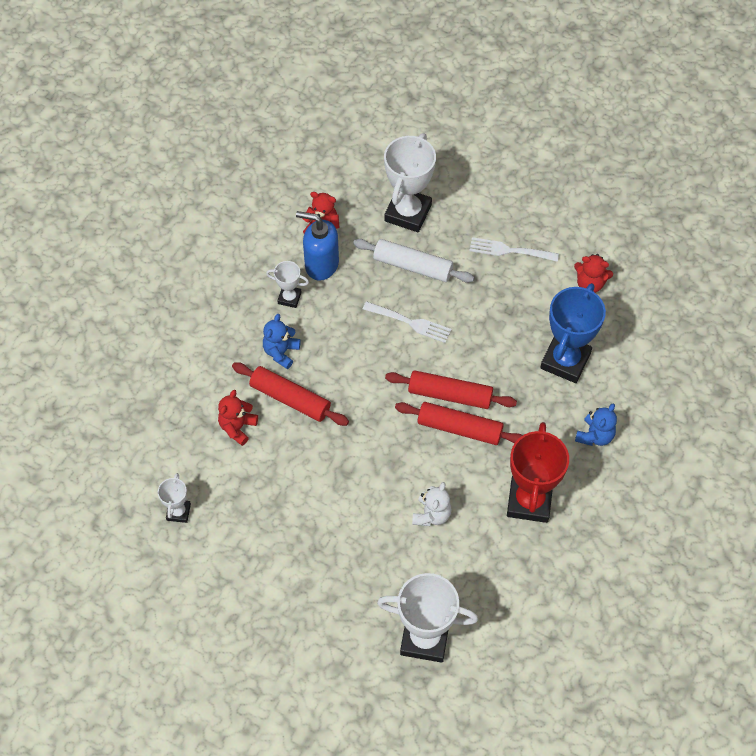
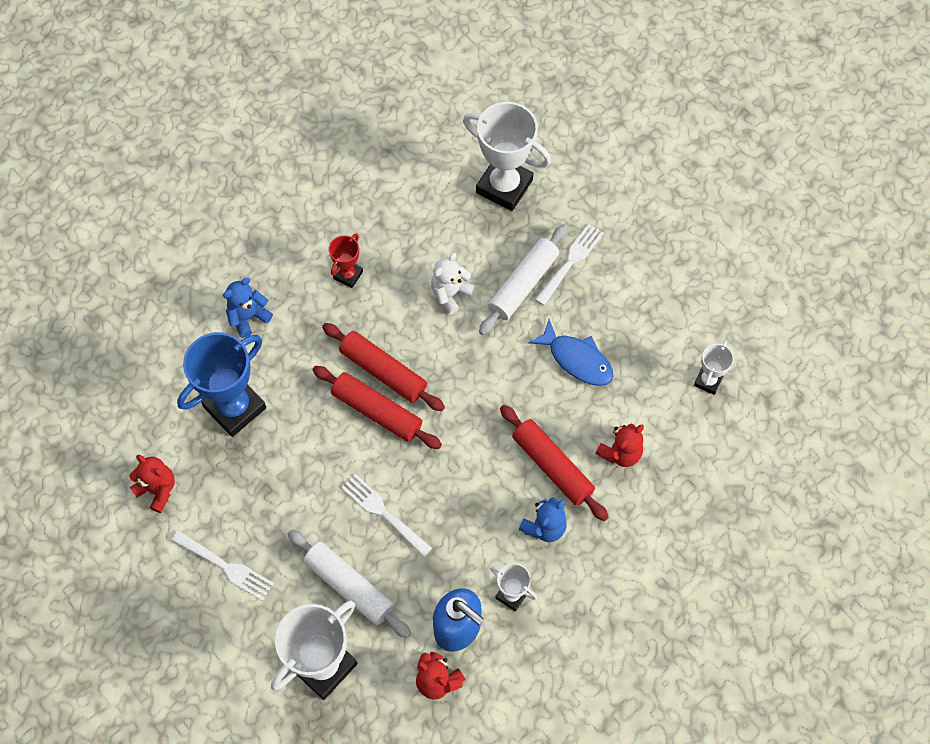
camera: 160 degrees left, 5 degrees up
(299, 493) = (577, 359): none -> blue fish
(334, 581) = (570, 262): none -> white fork
(370, 545) = (523, 284): none -> white rolling pin
(529, 501) = (348, 275): red trophy -> red trophy, size x0.51

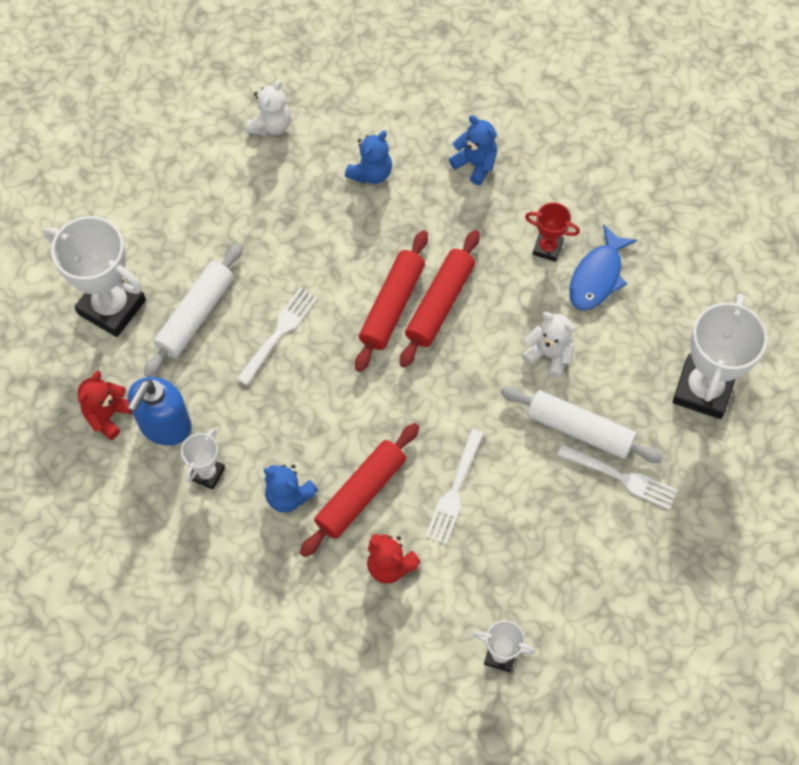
camera: 80 degrees right, 0 degrees up
(157, 489) = (271, 125): red teddy bear -> white teddy bear
(225, 566) = (201, 200): white fork -> white fork (454, 490)
(235, 407) = (371, 173): blue trophy -> blue teddy bear
(577, 359) = (496, 502): blue fish -> blue fish (597, 276)

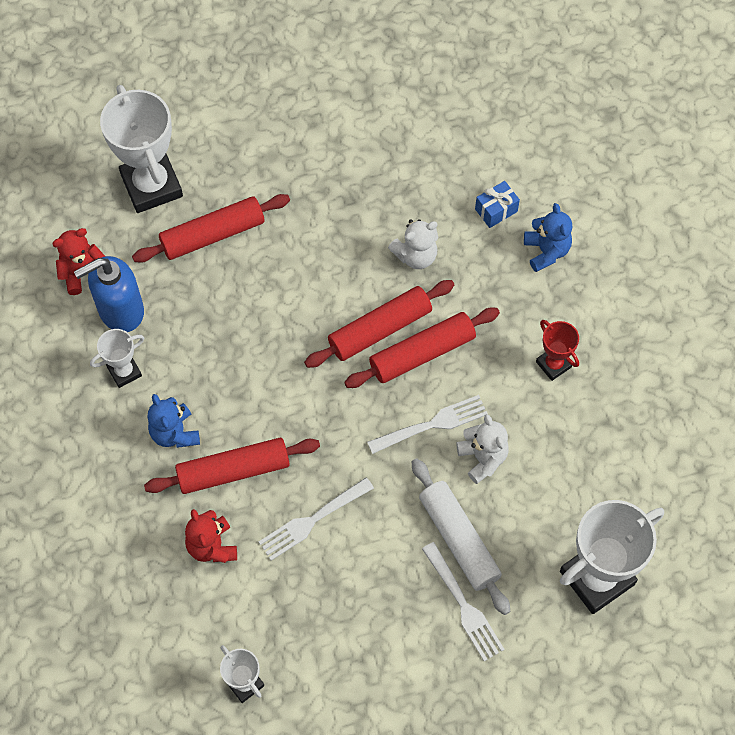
camera: 35 degrees right, 0 degrees up
(195, 315) = (212, 234): white rolling pin -> red rolling pin
(271, 125) = (395, 111): white teddy bear -> white teddy bear (415, 255)
(279, 333) = (268, 293): white fork -> white fork (431, 425)
(371, 173) = (449, 204): blue teddy bear -> none
(412, 156) = (496, 210): none -> blue gift
(597, 276) = (579, 417): blue fish -> none

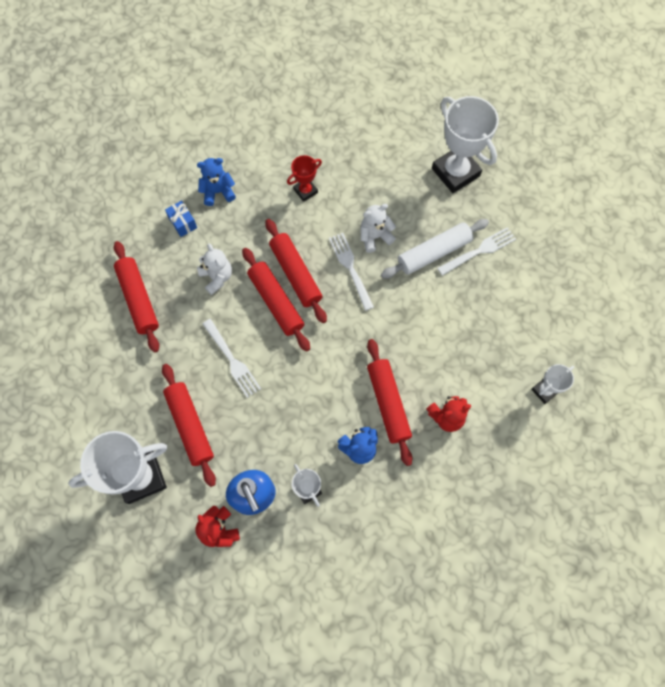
camera: 90 degrees left, 5 degrees up
(313, 519) = (423, 347): white fork -> white fork (231, 360)
(383, 166) = (139, 299): none -> red rolling pin

